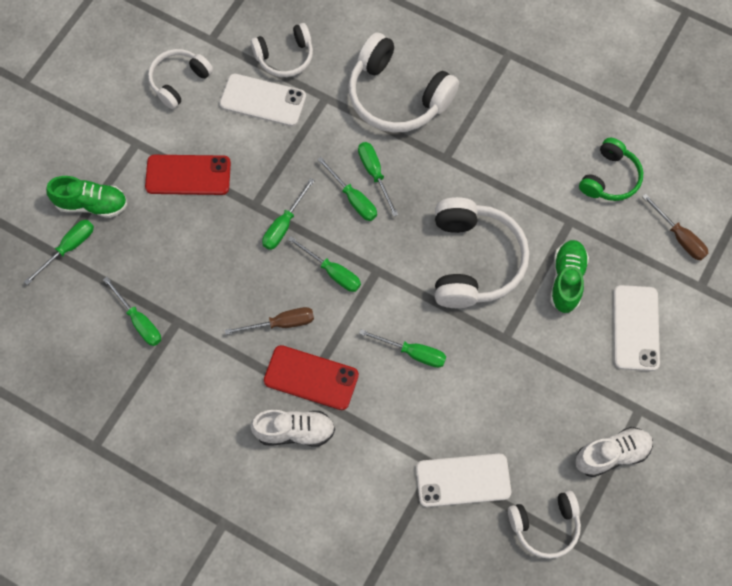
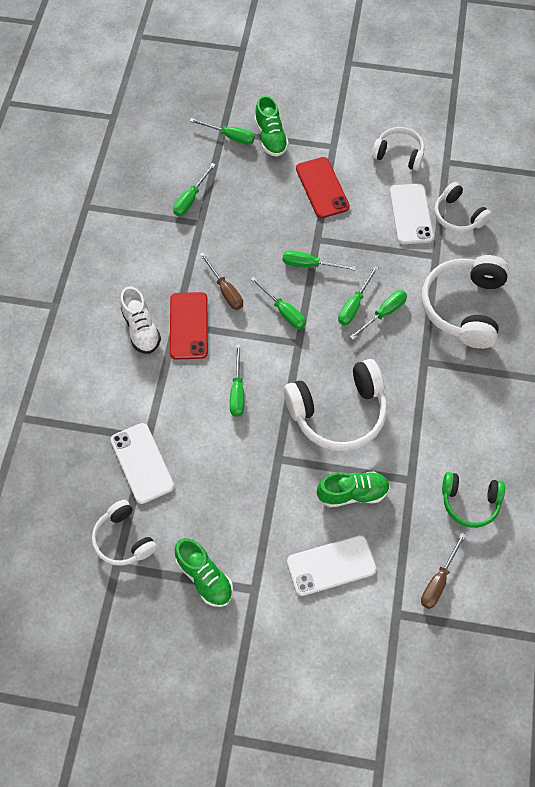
camera: 70 degrees right, 5 degrees down
(332, 272) = (283, 311): green screwdriver -> green screwdriver turned 60 degrees counterclockwise
(612, 454) = (204, 577): white shoe -> green shoe

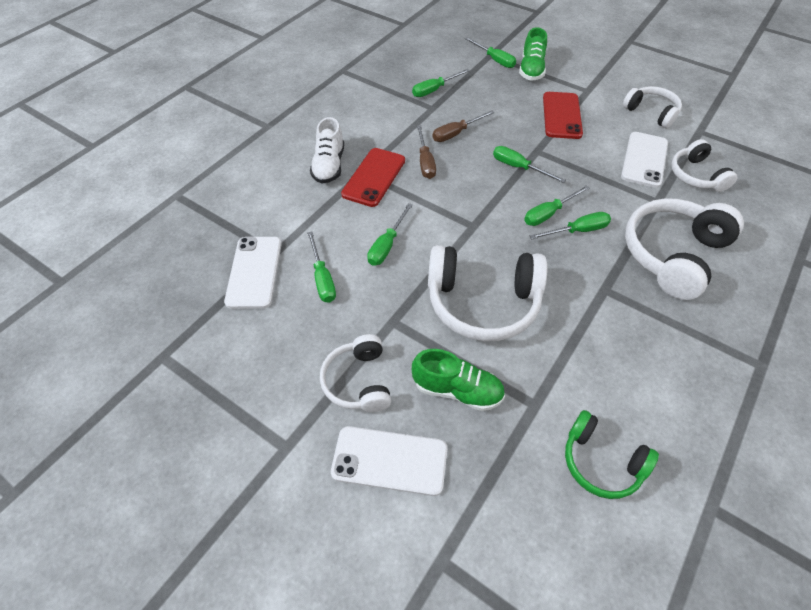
camera: 25 degrees right, 10 degrees down
(123, 539) = (187, 333): white headphones -> white headphones (358, 381)
(204, 577) = (241, 408): green shoe -> none
(283, 311) = (472, 195): green screwdriver -> green screwdriver (322, 278)
(438, 580) = (518, 544): brown screwdriver -> brown screwdriver (456, 133)

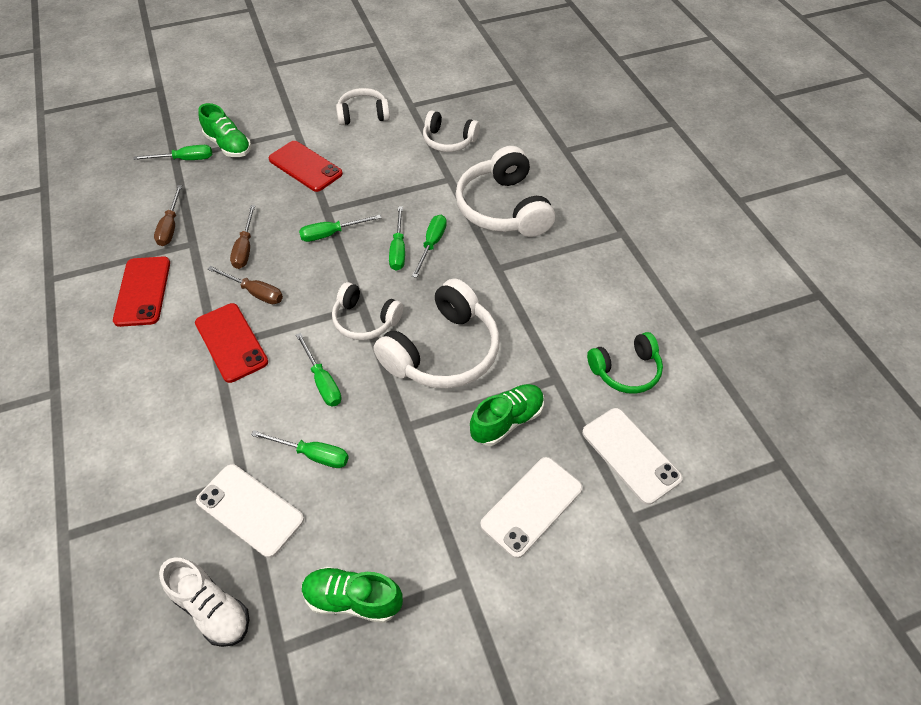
camera: 55 degrees left, 0 degrees up
(224, 378) = (352, 599): none -> green shoe
(329, 166) = (176, 370): white shoe -> white shoe (212, 609)
(358, 381) = (444, 487): white headphones -> white headphones (365, 320)
(372, 112) = (143, 291): none -> red phone
(434, 90) = (170, 226): green screwdriver -> brown screwdriver
(644, 160) = (404, 155): white phone -> white phone (630, 455)

